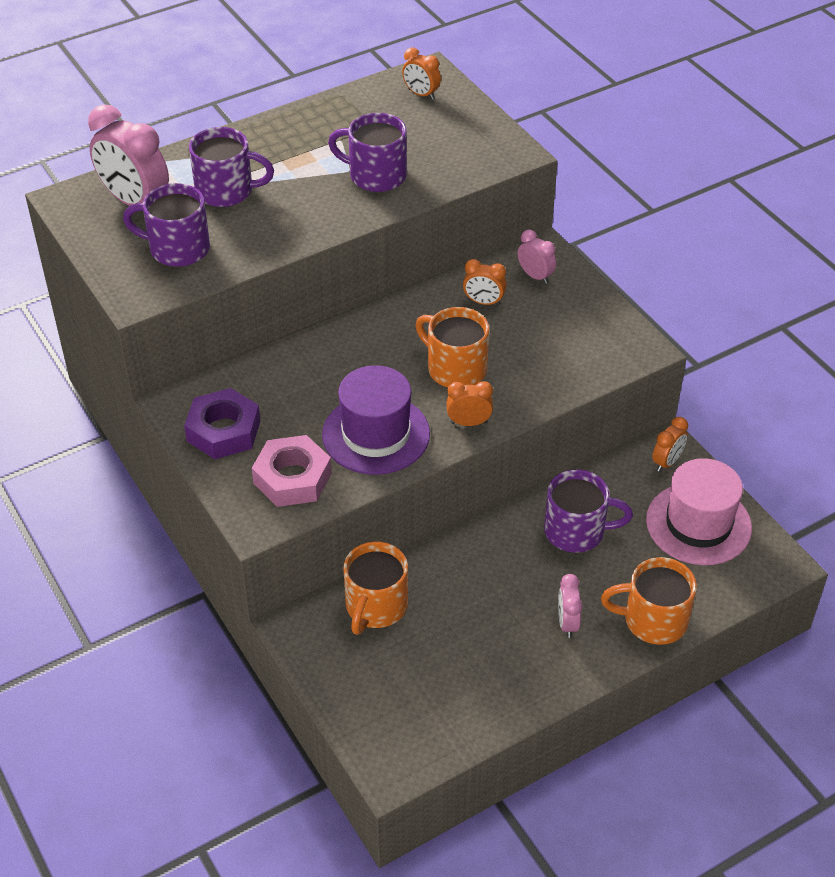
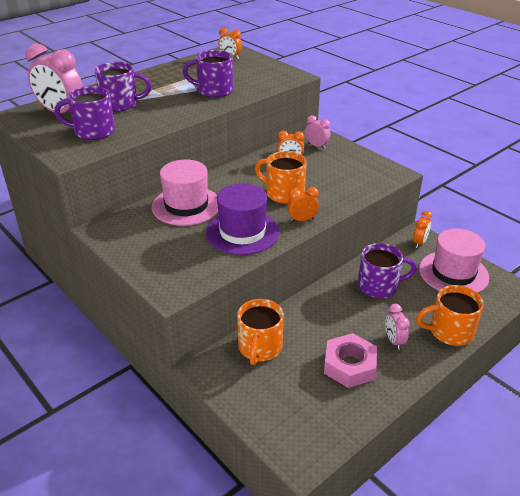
camera: 10 degrees left, 10 degrees down
(223, 431) = (137, 241): purple nut -> none
(292, 478) = (191, 262): pink nut -> pink nut (349, 365)
(304, 374) = (186, 206): none -> pink hat

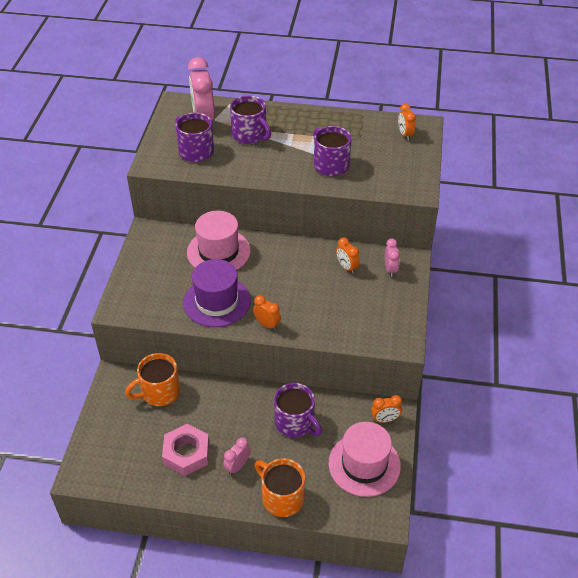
camera: 50 degrees right, 10 degrees up
(283, 193) = (292, 293): orange mug -> none

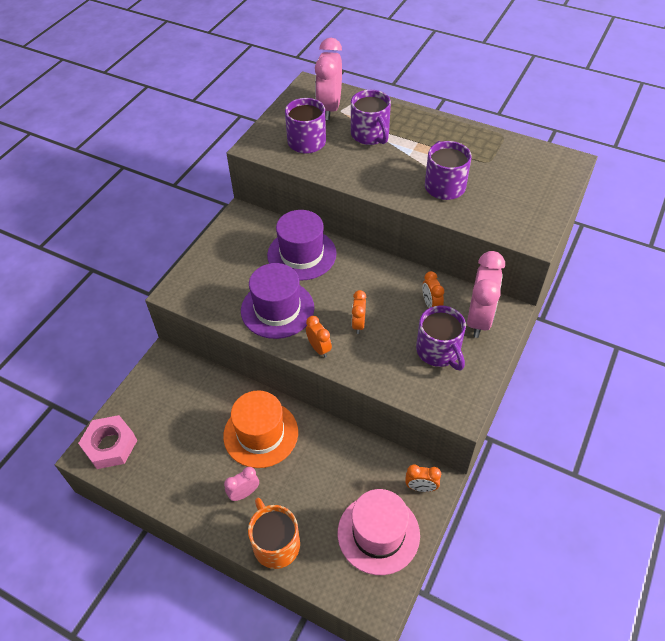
camera: 20 degrees right, 5 degrees up
(159, 392) = (199, 387): orange mug -> none
(186, 453) = (199, 462): pink nut -> pink nut (110, 445)
(218, 251) = (301, 254): pink hat -> purple hat
(232, 415) = (261, 434): none -> orange hat
(295, 423) = (322, 462): purple mug -> purple mug (439, 351)
(390, 269) = (479, 319): pink clock -> pink clock, size x1.95
(405, 134) = (543, 168): orange clock -> orange clock (358, 324)

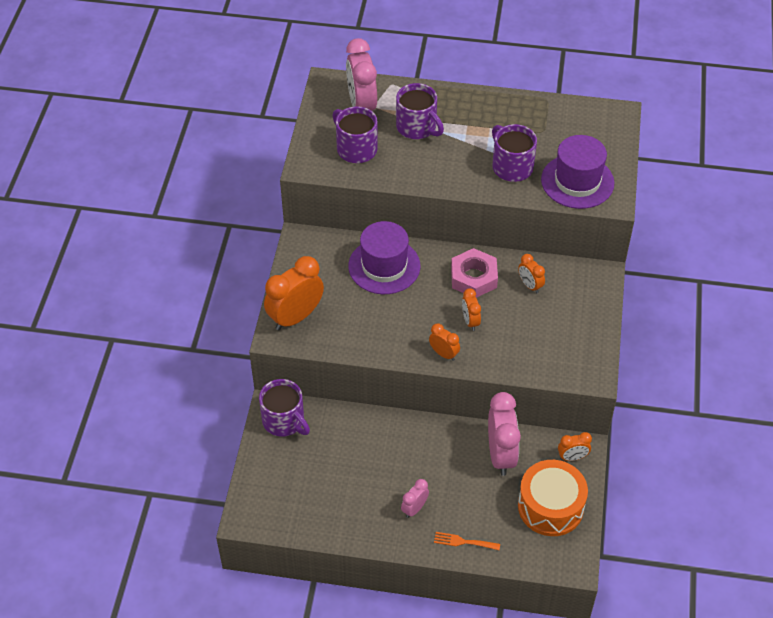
camera: 20 degrees left, 0 degrees up
(110, 445) = (263, 504): pink nut -> pink nut (474, 277)
(201, 279) = (295, 317): none -> orange clock
(261, 434) = (405, 452): orange hat -> none
(275, 543) = (463, 542): orange mug -> orange fork
(277, 309) = (386, 327): purple hat -> purple hat (577, 181)
(378, 533) = (550, 507): pink hat -> orange drum
(439, 351) = (554, 327): purple mug -> purple mug (284, 421)
(479, 319) = (579, 288): pink clock -> pink clock (501, 455)

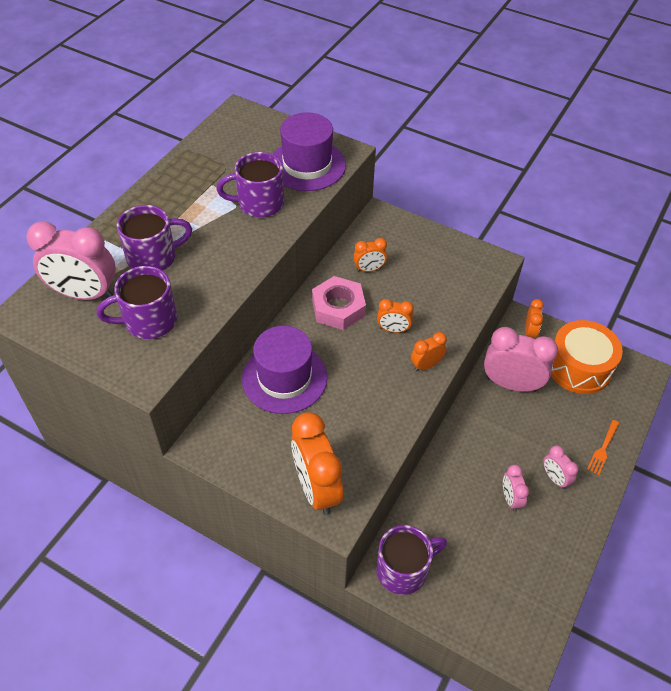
camera: 70 degrees left, 0 degrees up
(379, 479) = (510, 498): none -> pink clock

